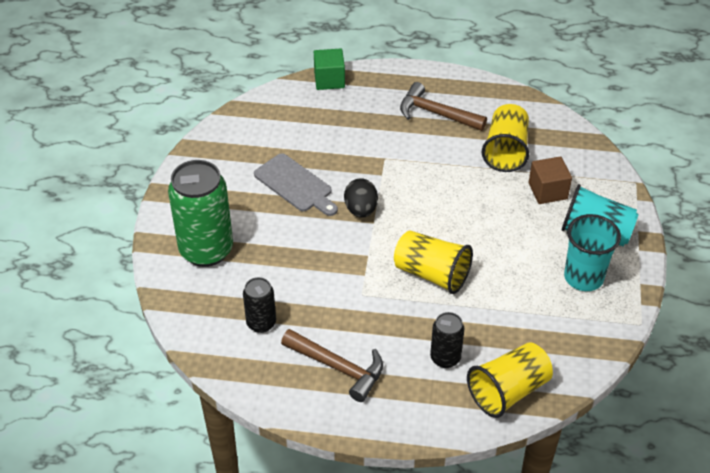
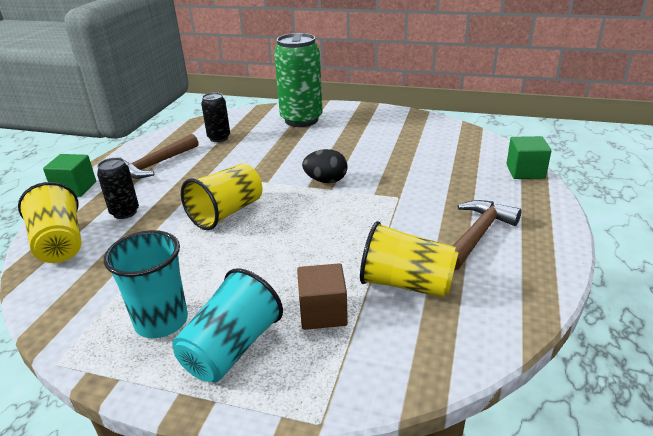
camera: 100 degrees right, 15 degrees down
(295, 185) = (366, 152): grey cutting board -> none
(403, 429) = (75, 188): none -> green cube

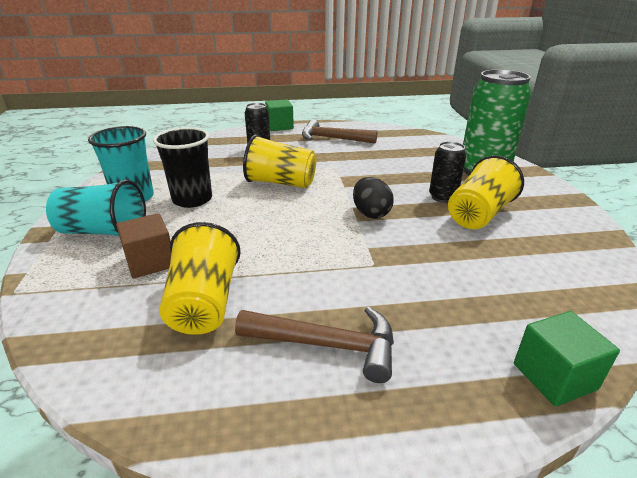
camera: 65 degrees right, 0 degrees up
(60, 243) = (212, 143): yellow cup -> yellow cup (479, 214)
(210, 274) = (192, 199): none -> black cup
(219, 138) = (400, 147): black can -> black can (442, 197)

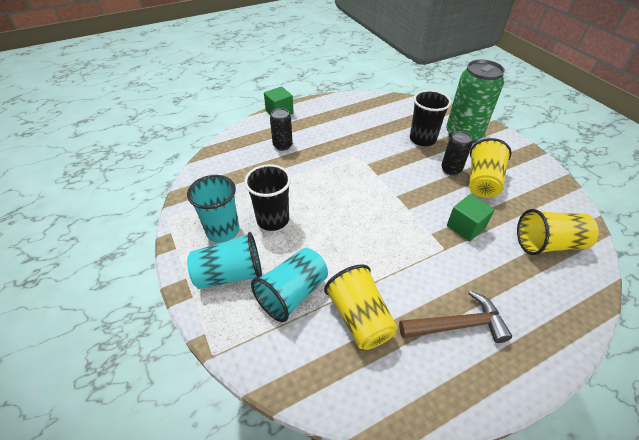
camera: 20 degrees left, 15 degrees up
(150, 262) = (292, 293): brown cube -> turquoise cup
(281, 183) = (328, 182): yellow cup -> yellow cup (548, 244)
(332, 138) = (333, 119): brown hammer -> none
(371, 213) = (413, 199): black egg -> none
(426, 167) = (422, 139): none -> black cup
(554, 376) = (584, 304): green cube -> green cube (465, 227)

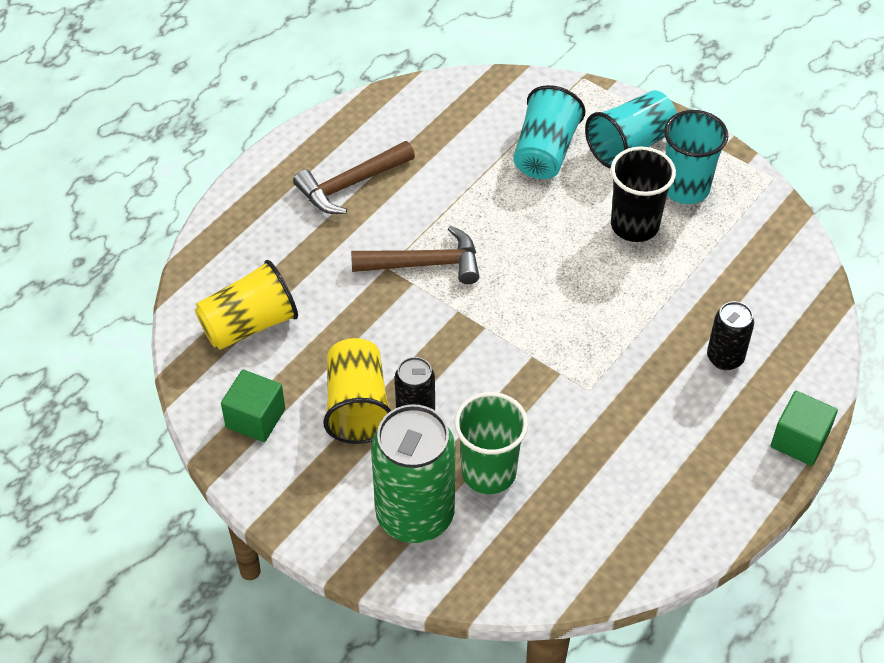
camera: 155 degrees right, 5 degrees up
(359, 318) = (458, 155): yellow cup -> none
(419, 242) = (424, 264): none -> brown hammer
(422, 139) = (488, 472): black cup -> green cup
(465, 227) = (367, 311): green cube -> green cube (255, 418)

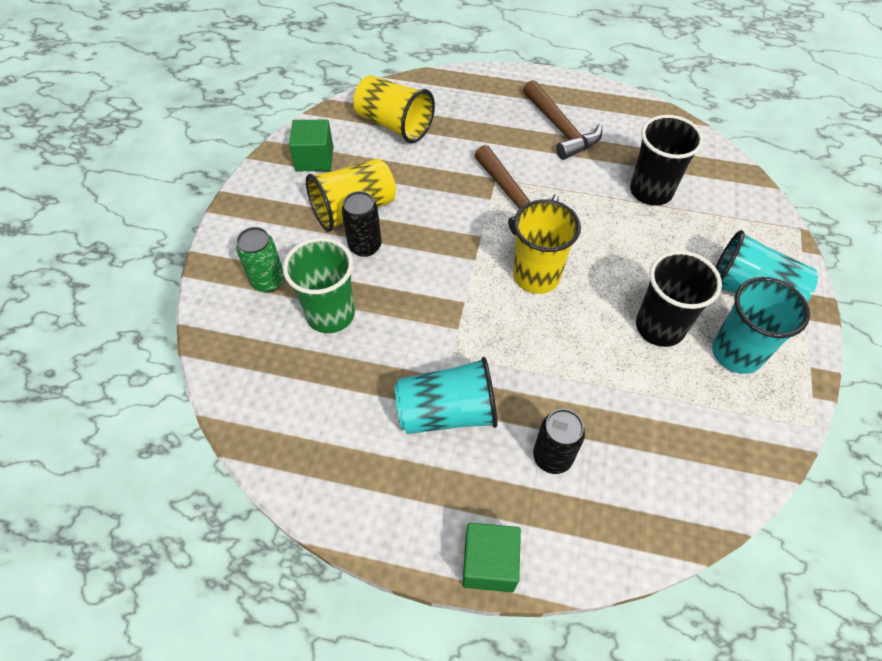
camera: 65 degrees right, 5 degrees up
(351, 184) = (560, 128): brown hammer -> brown hammer turned 150 degrees counterclockwise
(415, 515) = (268, 281): green can -> green can, size x0.52
(479, 155) = (651, 191): none -> black cup
(532, 288) = (536, 276): none -> yellow cup
(545, 152) = (691, 233): turquoise cup -> turquoise cup (447, 412)

